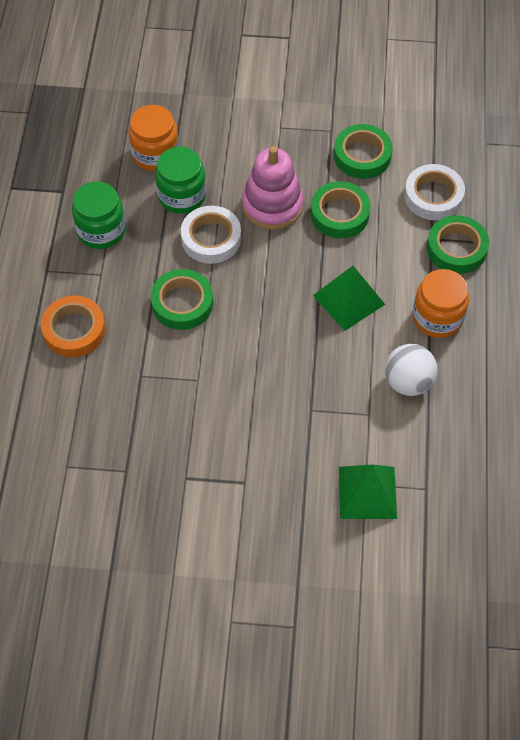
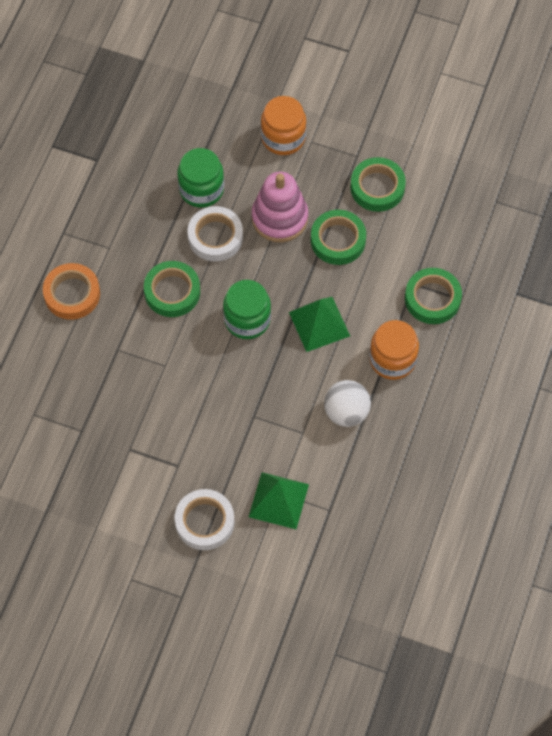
camera: 15 degrees right, 5 degrees up
(101, 230) = (121, 206): green jar -> green jar (247, 319)
(155, 154) = (189, 142): orange jar -> orange jar (283, 137)
(433, 196) = (429, 243): white tape -> white tape (204, 522)

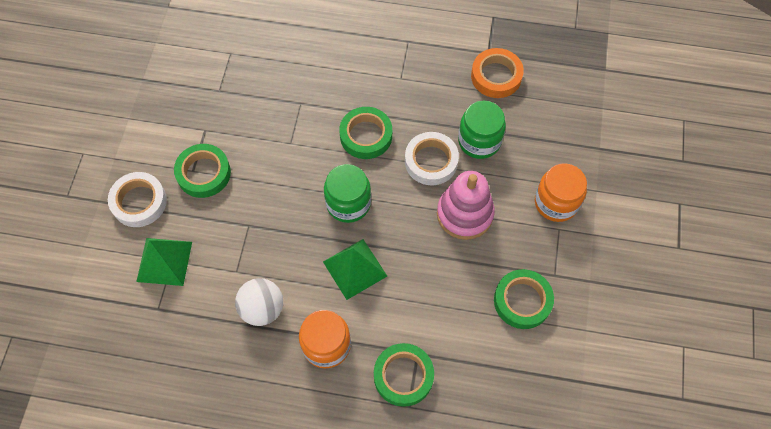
camera: 80 degrees right, 0 degrees up
(72, 294) = (349, 59): orange tape -> orange tape (496, 76)
(338, 240) = (452, 272): green tape -> green tape (204, 173)

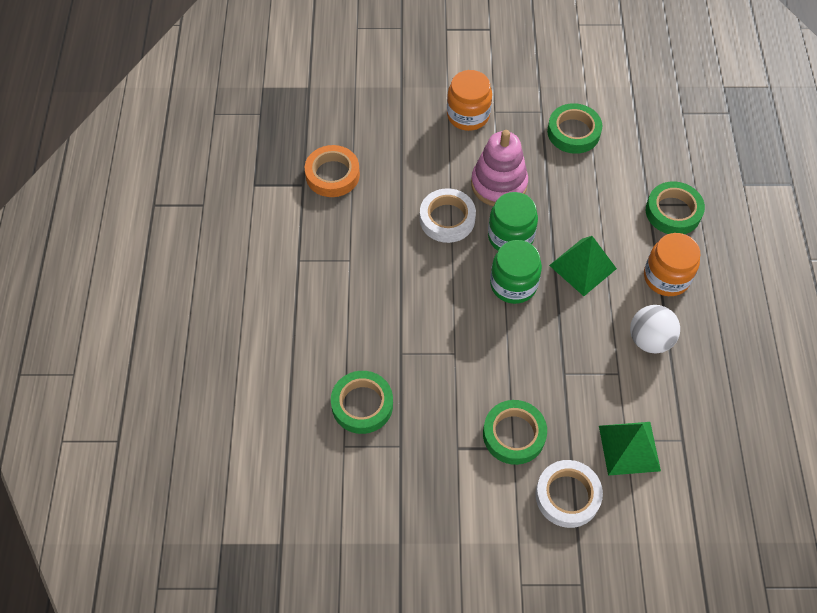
camera: 100 degrees left, 5 degrees down
(366, 136) = (429, 281): green tape -> green tape (362, 405)
(479, 141) = (414, 181): green jar -> green jar (510, 237)

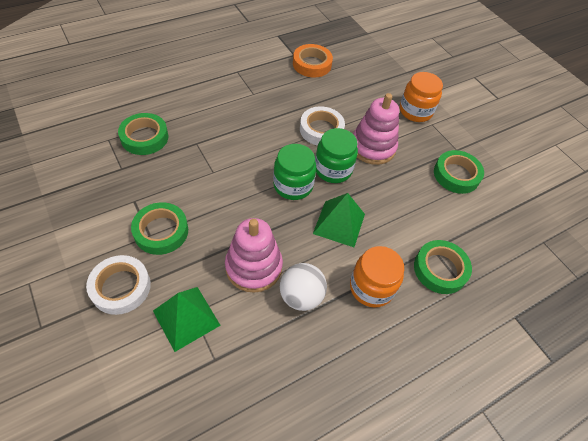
camera: 55 degrees right, 5 degrees down
(598, 366) = (254, 267): none -> pink stacking toy

